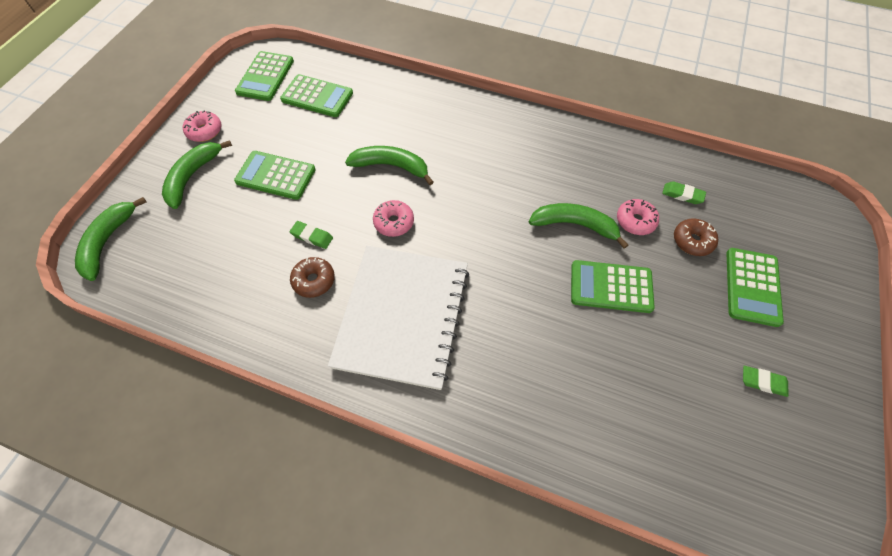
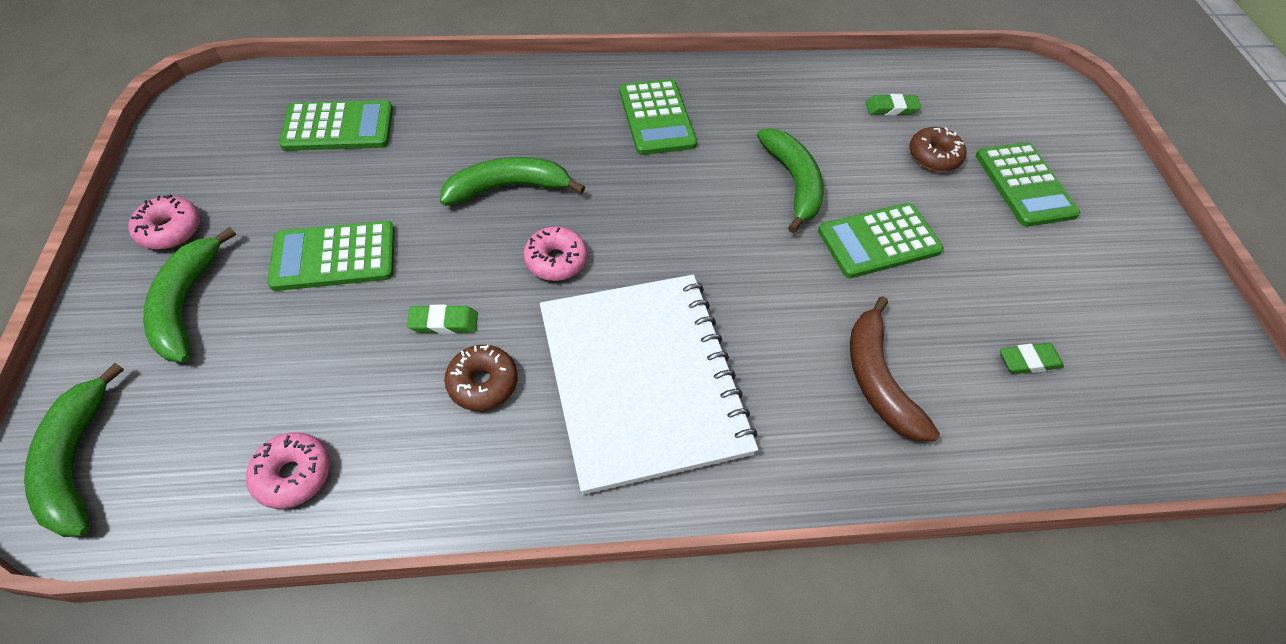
camera: 30 degrees left, 5 degrees down
(265, 77) = (234, 122): green calculator -> green calculator (656, 118)
(550, 378) = (877, 379): none -> brown banana
(575, 225) = (793, 183): green banana -> green banana turned 90 degrees clockwise
(635, 221) = (859, 155): pink donut -> pink donut (293, 474)
(763, 382) = (1099, 284): green eraser -> green eraser (1028, 361)

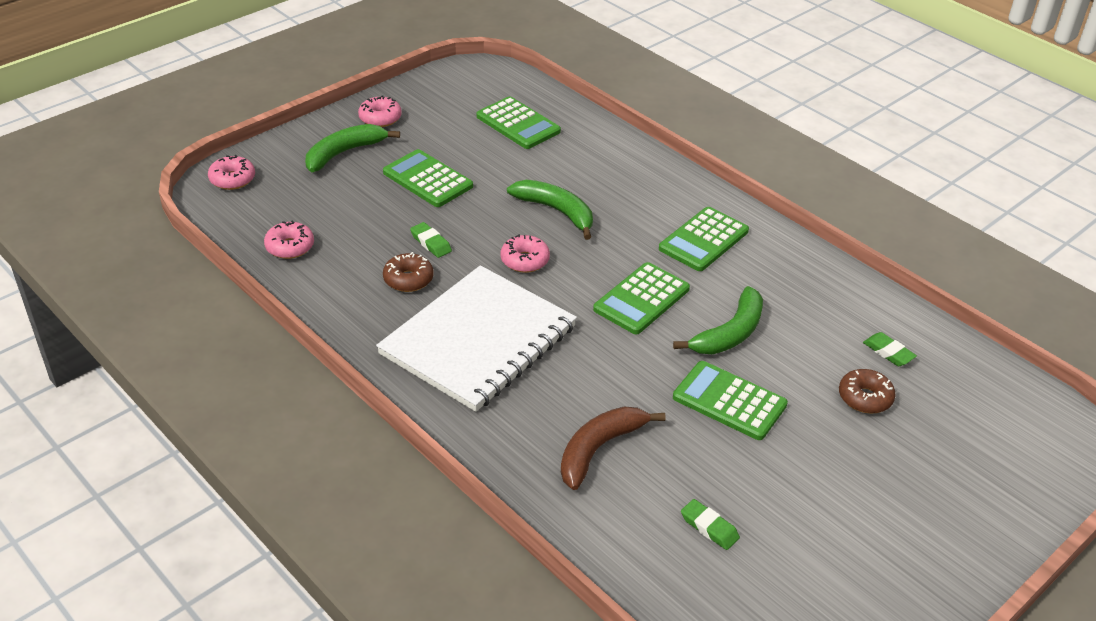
camera: 55 degrees right, 15 degrees down
(77, 461) = (232, 179): green banana -> pink donut
(1024, 185) = (907, 465): green calculator -> green calculator (641, 299)

